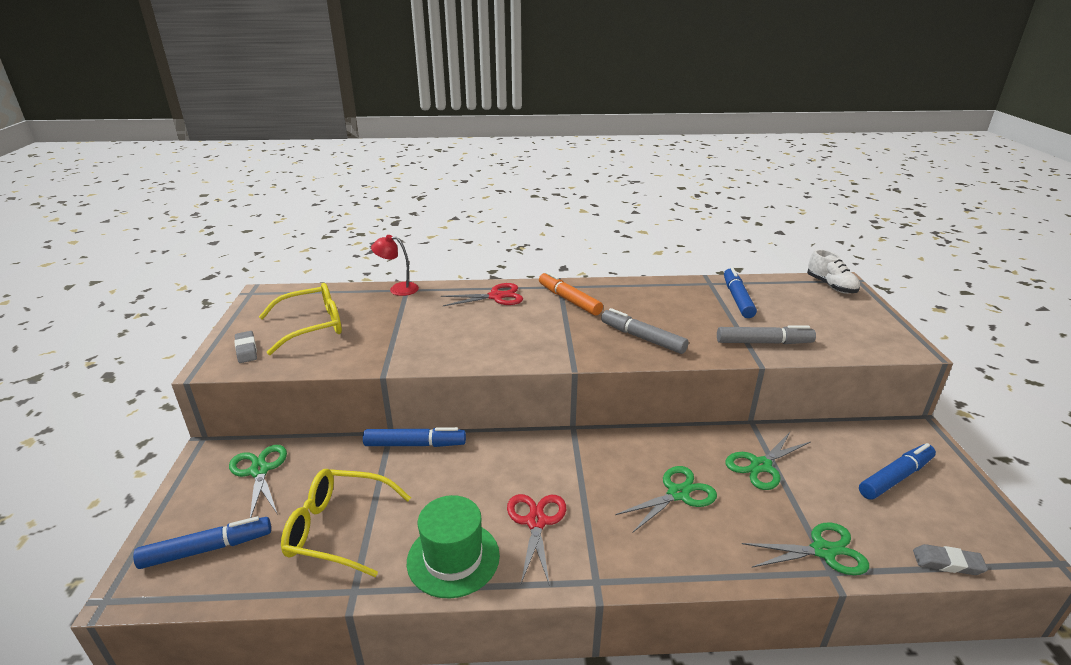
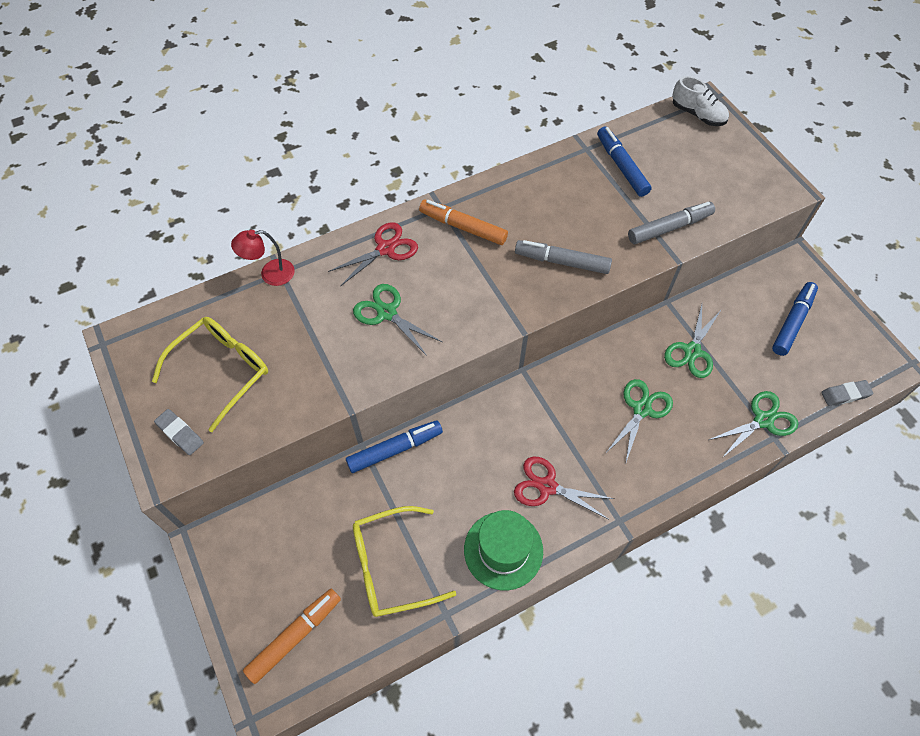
camera: 25 degrees left, 30 degrees up
(207, 549) = (295, 636): blue marker -> orange marker
(259, 471) = (272, 541): green scissors -> green scissors (387, 313)
(536, 522) = (547, 486): red scissors -> red scissors turned 45 degrees counterclockwise

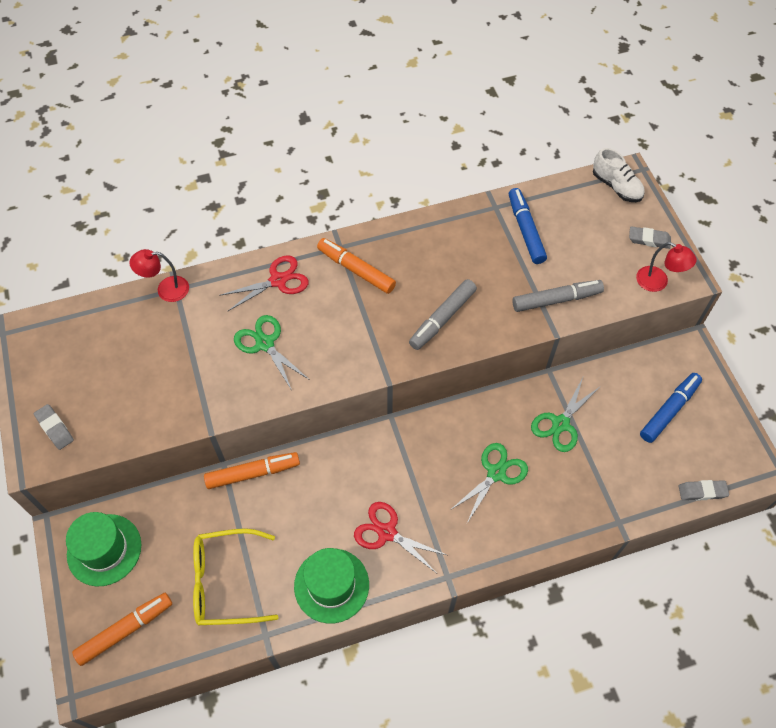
camera: 10 degrees right, 0 degrees up
(222, 371) = (103, 375): yellow glasses -> none
(254, 555) = (104, 549): none -> green hat
(395, 449) = (253, 473): blue marker -> orange marker
(562, 262) = (442, 318): grey marker -> grey marker turned 75 degrees counterclockwise
(742, 159) = (649, 239): none -> grey eraser
(762, 198) = (658, 282): none -> red lamp
(763, 420) = (612, 503): green scissors -> none

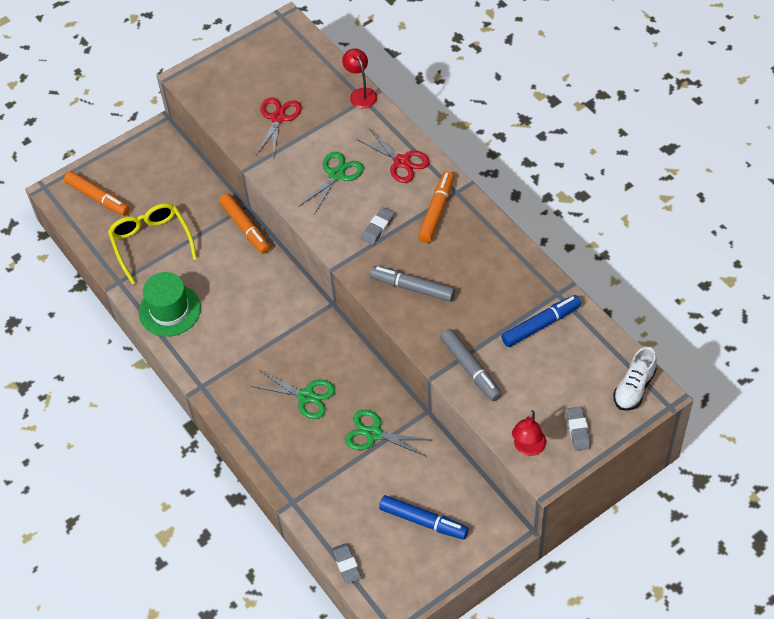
camera: 75 degrees right, 5 degrees down
(55, 428) = (214, 79): grey eraser -> grey eraser (378, 228)
(104, 549) = (153, 161): green hat -> none
(387, 533) = (225, 333): red scissors -> red scissors (278, 118)

